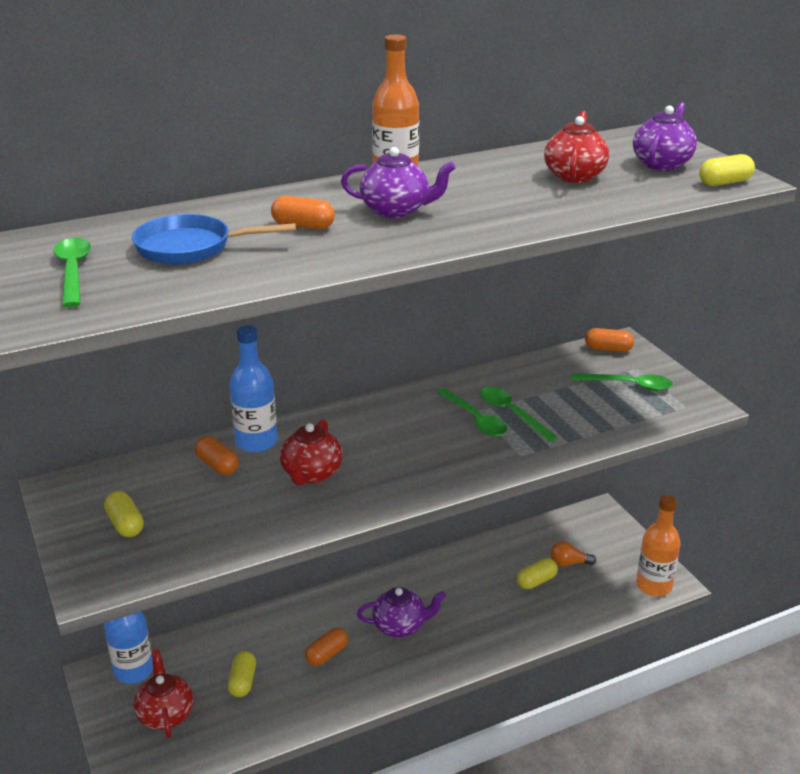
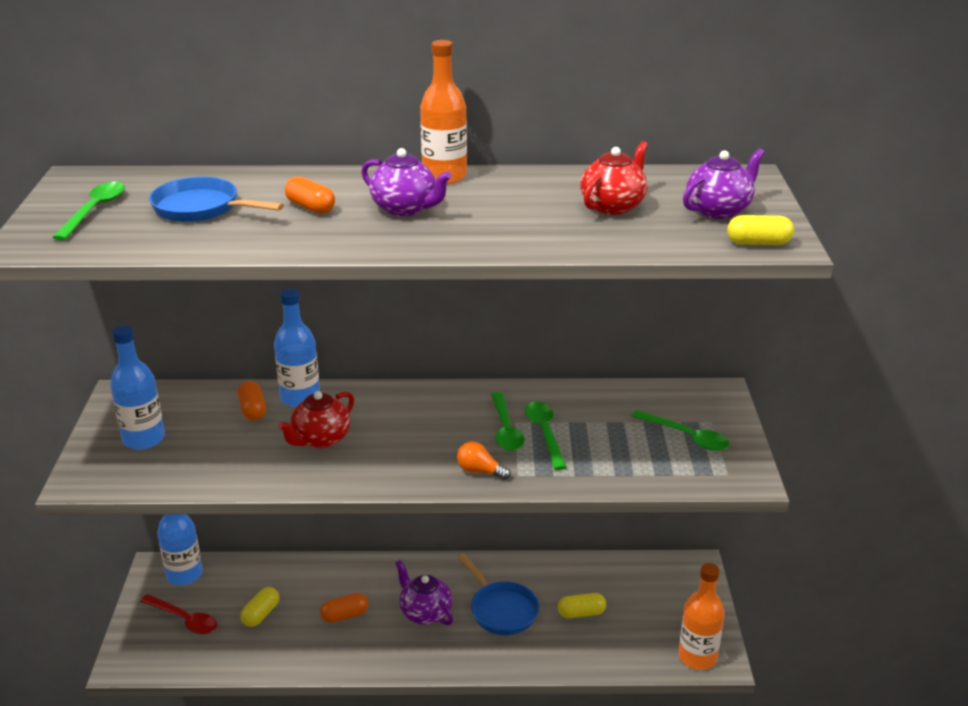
camera: 25 degrees right, 0 degrees up
(125, 524) = (144, 439): yellow capsule -> blue bottle
(166, 714) = (184, 619): red teapot -> red spoon
(400, 626) = (425, 612): purple teapot -> purple teapot turned 150 degrees counterclockwise
(466, 601) = (501, 610): none -> blue pan
(568, 563) = (626, 606): orange light bulb -> orange light bulb (480, 471)
(608, 349) = (699, 395): orange capsule -> none

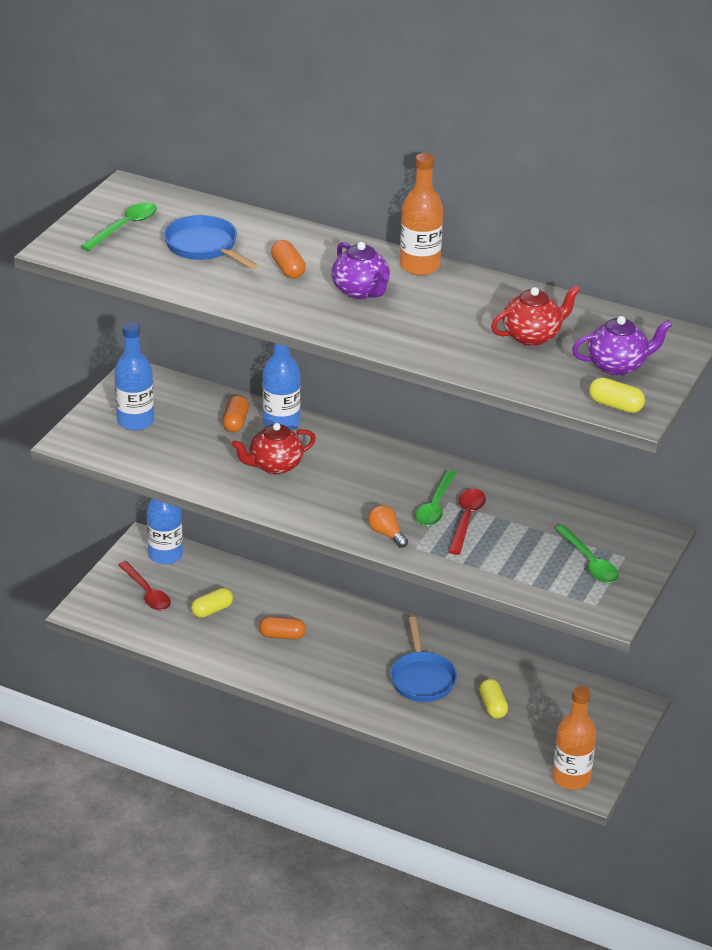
camera: 25 degrees right, 5 degrees up
(425, 612) = (353, 657): purple teapot -> none
(545, 433) = (466, 520): green spoon -> red spoon
(581, 613) = (492, 706): yellow capsule -> yellow capsule turned 60 degrees clockwise

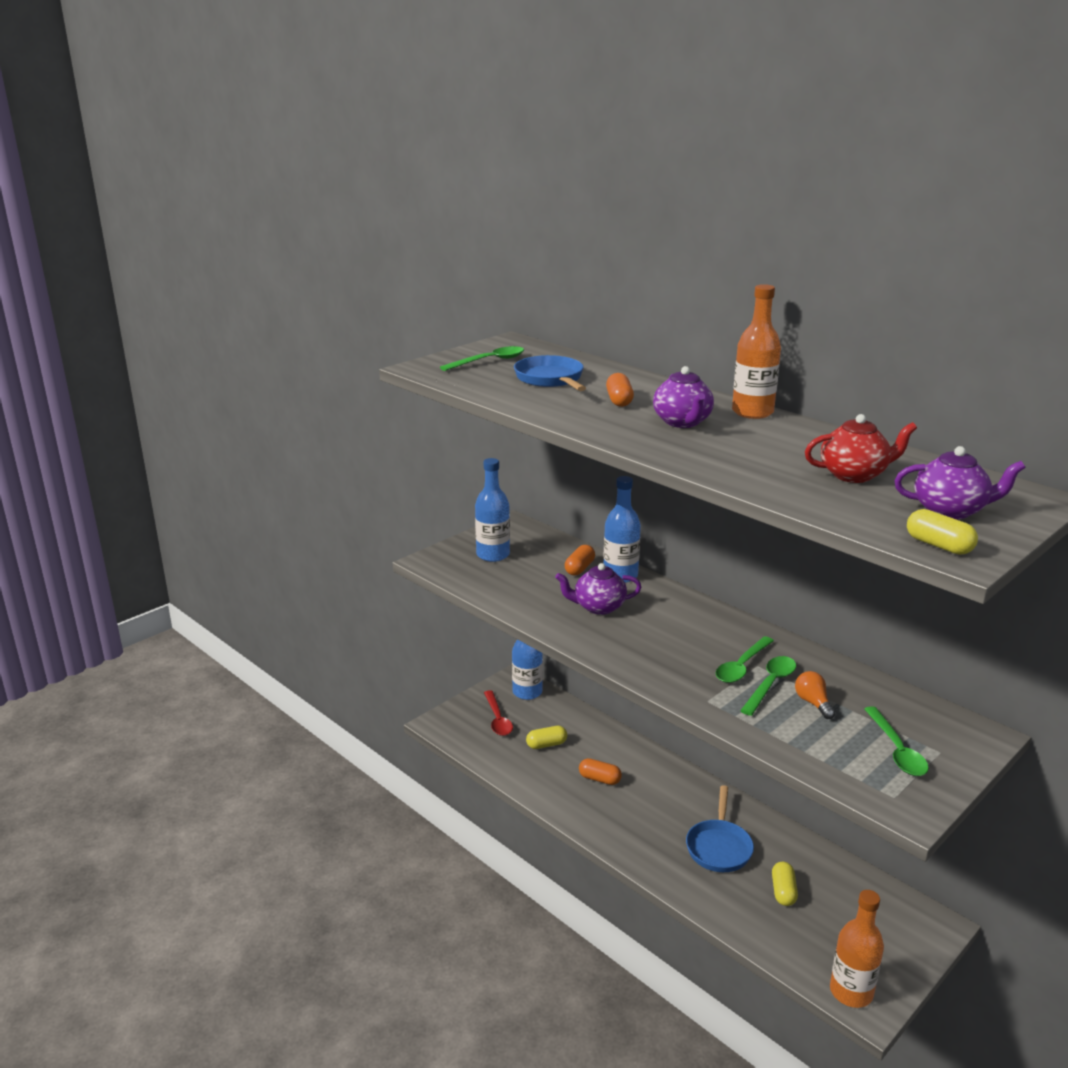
camera: 20 degrees right, 10 degrees down
(274, 465) = (598, 607): red teapot -> purple teapot
(386, 534) = (682, 683): orange light bulb -> orange light bulb (813, 703)
(466, 520) = (770, 684): red spoon -> green spoon

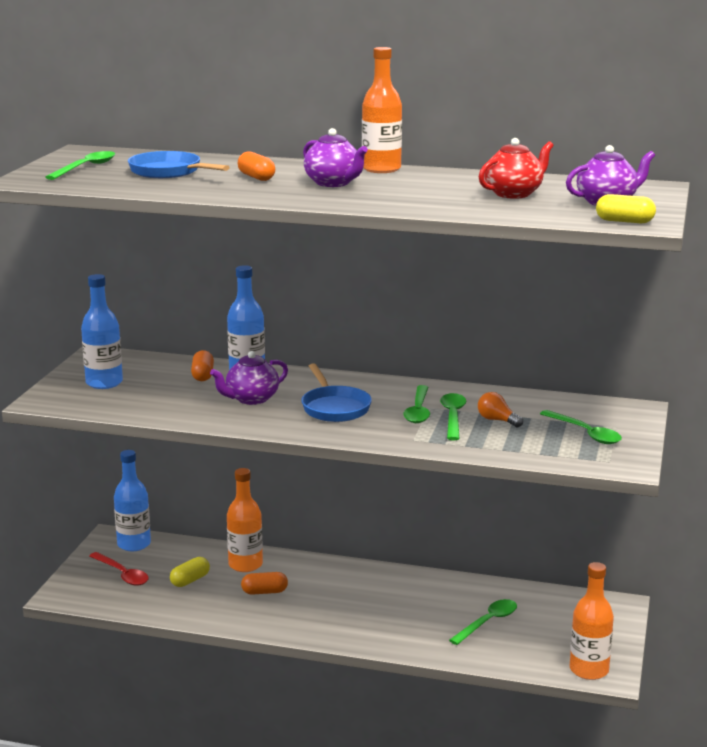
camera: 30 degrees left, 5 degrees down
(603, 744) = (245, 565): none -> orange bottle
(719, 847) = (411, 609): blue pan -> blue pan (334, 408)
(783, 891) = (488, 622): yellow capsule -> green spoon

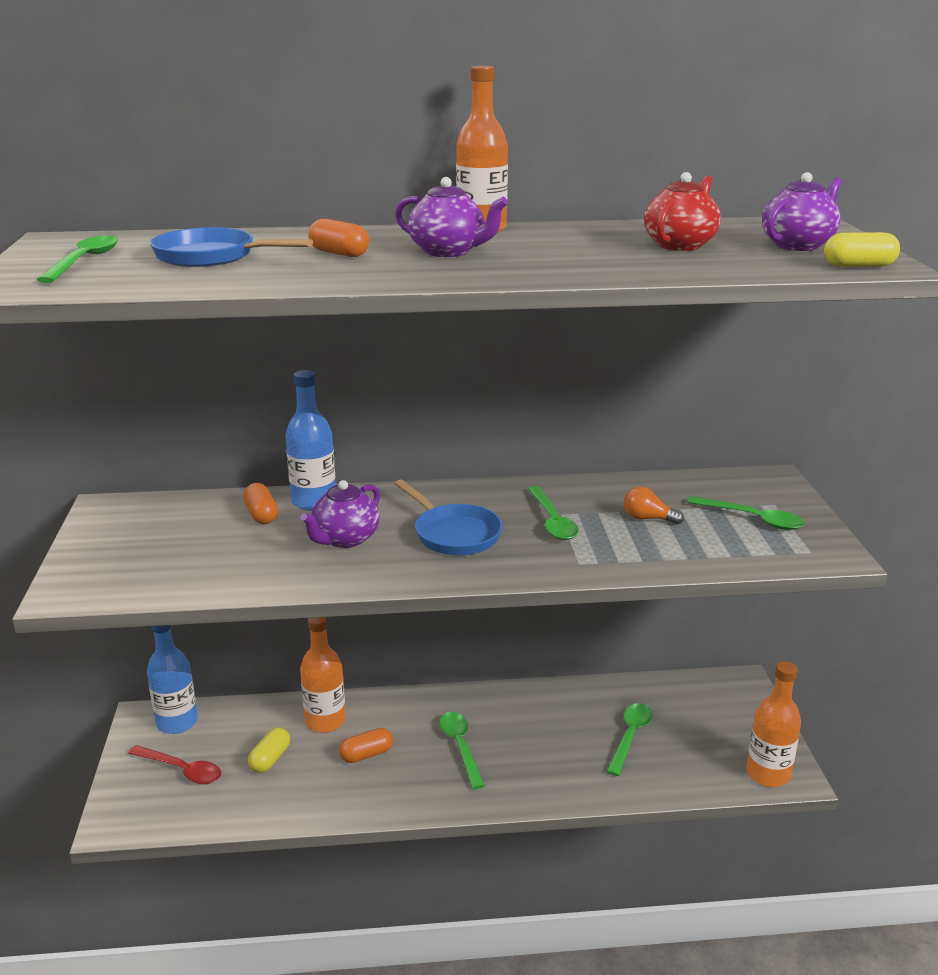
camera: 20 degrees left, 5 degrees up
(104, 383) = (138, 548): blue bottle -> none
(453, 417) = (597, 523): green spoon -> green spoon (460, 747)

